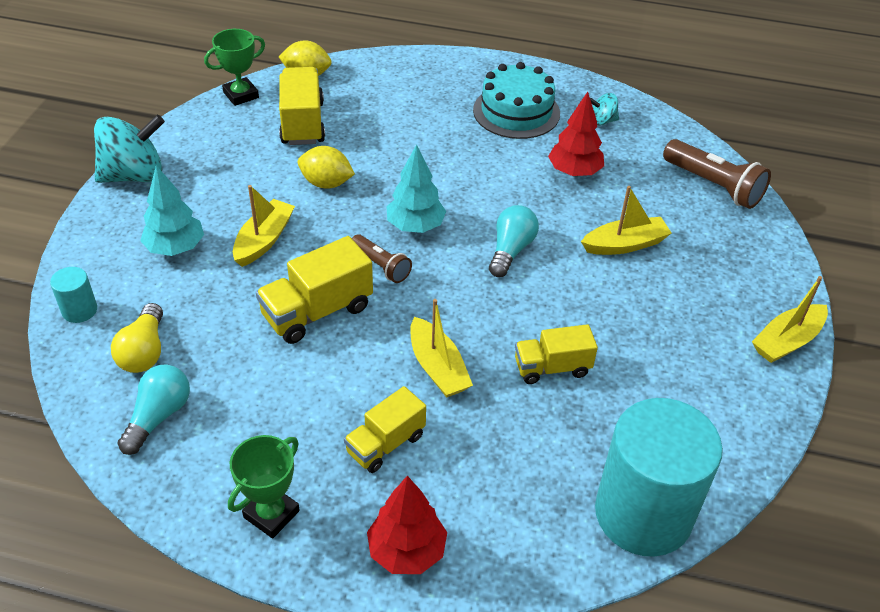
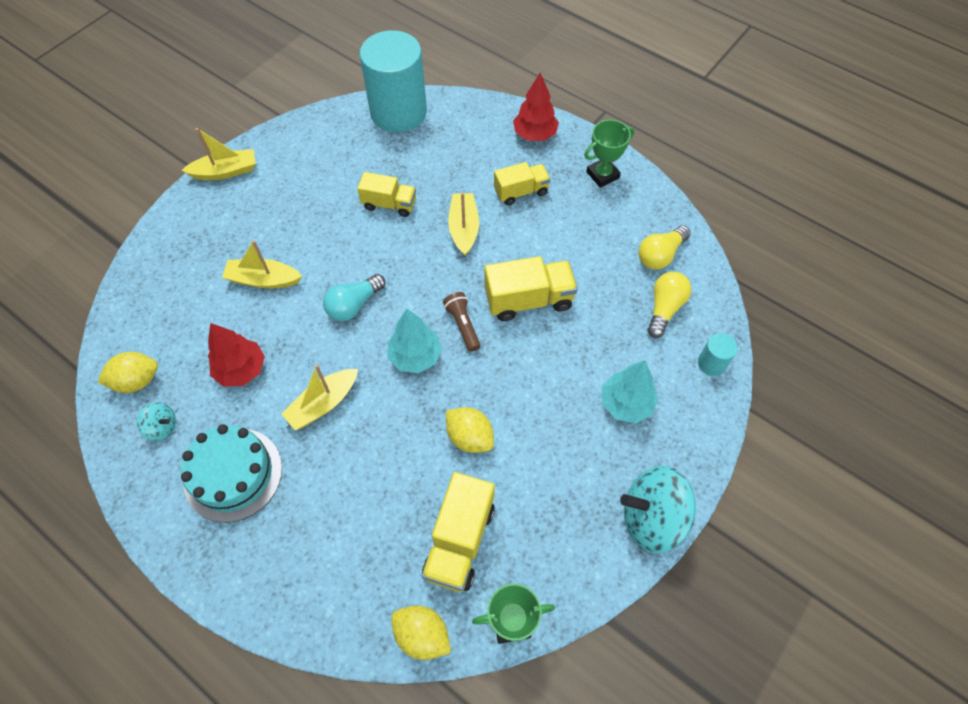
camera: 155 degrees left, 15 degrees up
(159, 416) = (660, 255): turquoise light bulb -> yellow light bulb
(264, 240) = (548, 386): yellow boat -> yellow boat (323, 404)
(657, 141) = (137, 381): none -> yellow lemon
(714, 186) = (140, 311): brown flashlight -> none

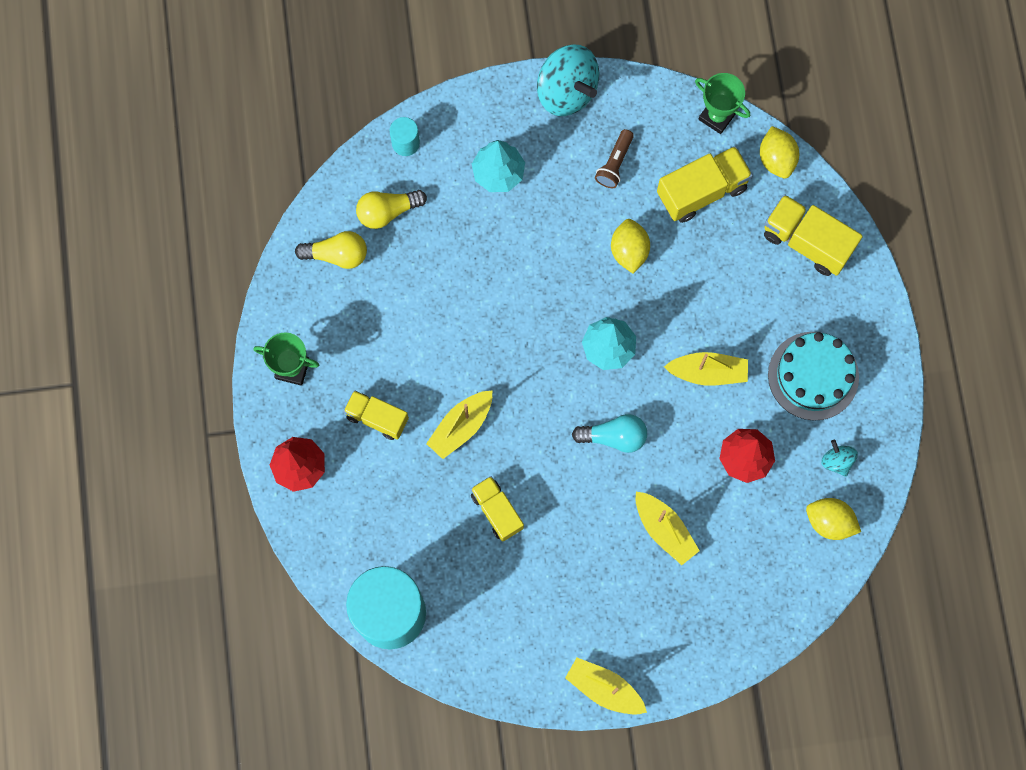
camera: 135 degrees left, 15 degrees up
(462, 325) = (549, 340): brown flashlight -> brown flashlight (614, 164)
(528, 300) = (478, 314): yellow truck -> yellow truck (807, 242)

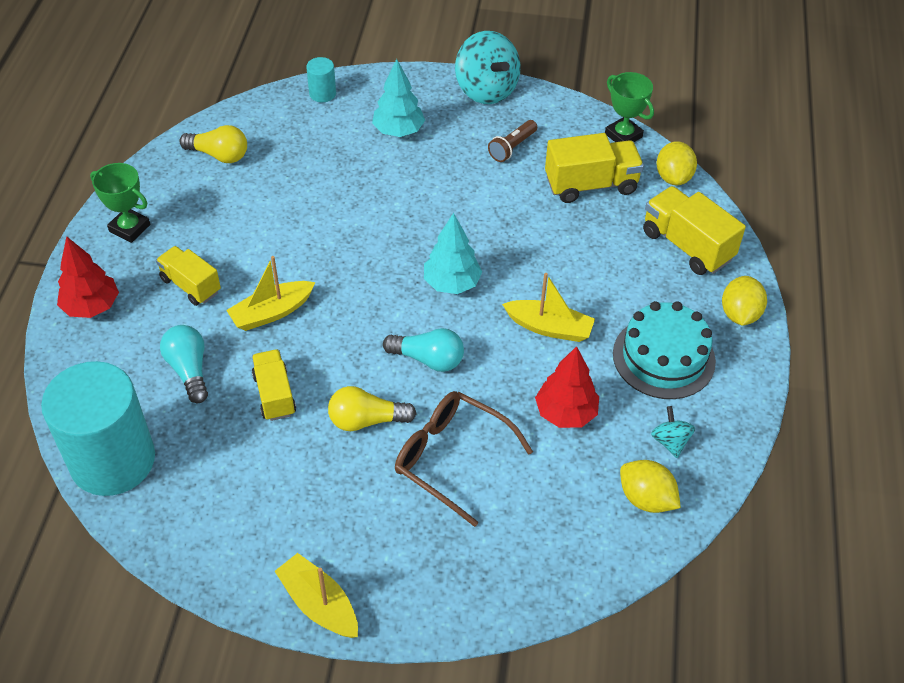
camera: 15 degrees right, 25 degrees down
(387, 211) = (282, 135): yellow light bulb -> yellow light bulb (366, 420)
(414, 507) = (189, 370): none -> turquoise light bulb
(629, 251) = (502, 213): yellow lemon -> yellow lemon (739, 314)
(664, 530) = (451, 458): yellow boat -> brown glasses

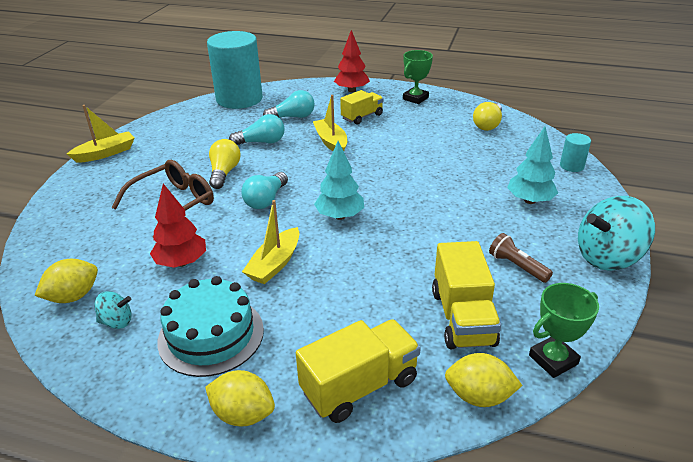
camera: 100 degrees right, 15 degrees down
(274, 394) = (261, 142): yellow truck -> turquoise light bulb

